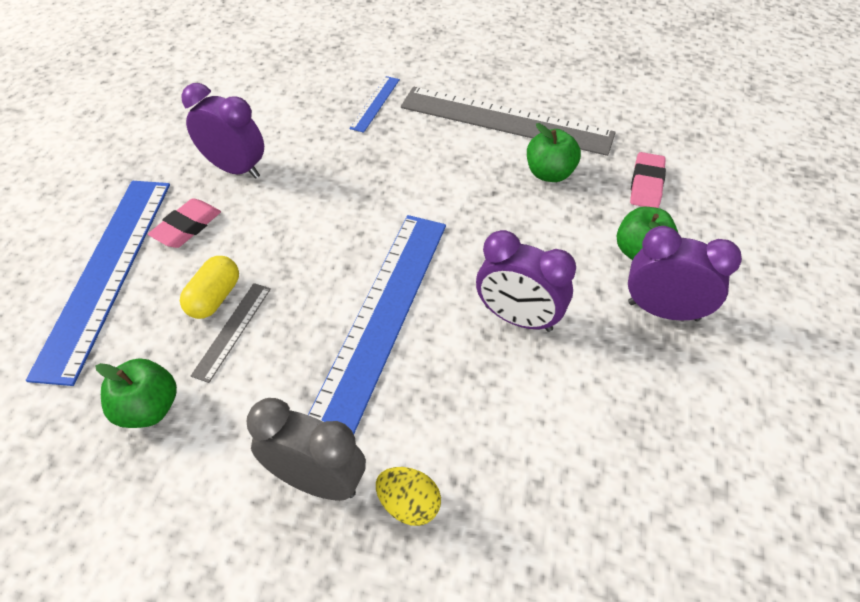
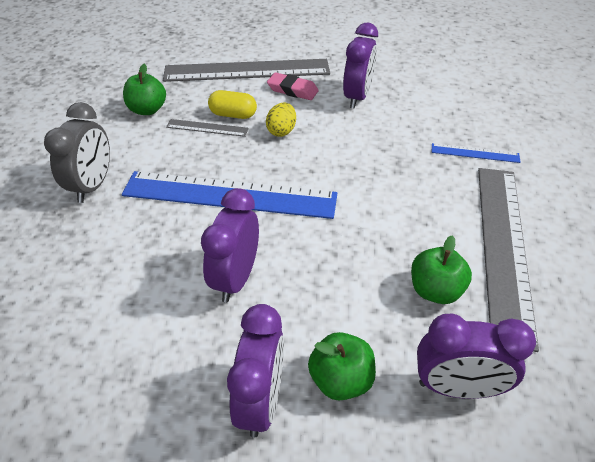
camera: 80 degrees right, 5 degrees down
(106, 272) = (247, 70): blue ruler -> grey ruler
(409, 504) = (70, 231): yellow egg -> yellow egg (281, 131)
(646, 184) = (456, 387): pink eraser -> purple clock

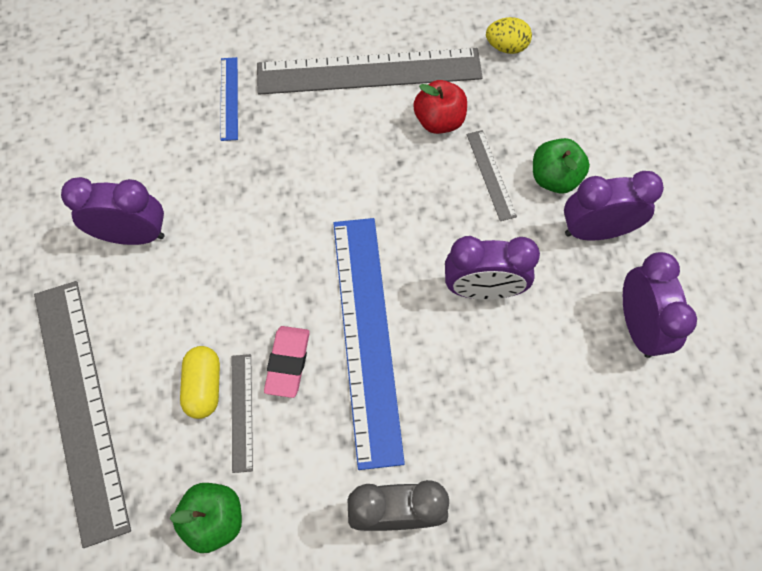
camera: 105 degrees left, 20 degrees up
(281, 131) = (229, 311): yellow egg -> yellow egg (506, 47)
(292, 90) = (127, 323): pink eraser -> pink eraser (288, 363)
(359, 318) = (491, 174): none -> grey ruler
(435, 290) = (439, 121): green apple -> red apple
(456, 387) = (529, 100): purple clock -> purple clock (638, 326)

